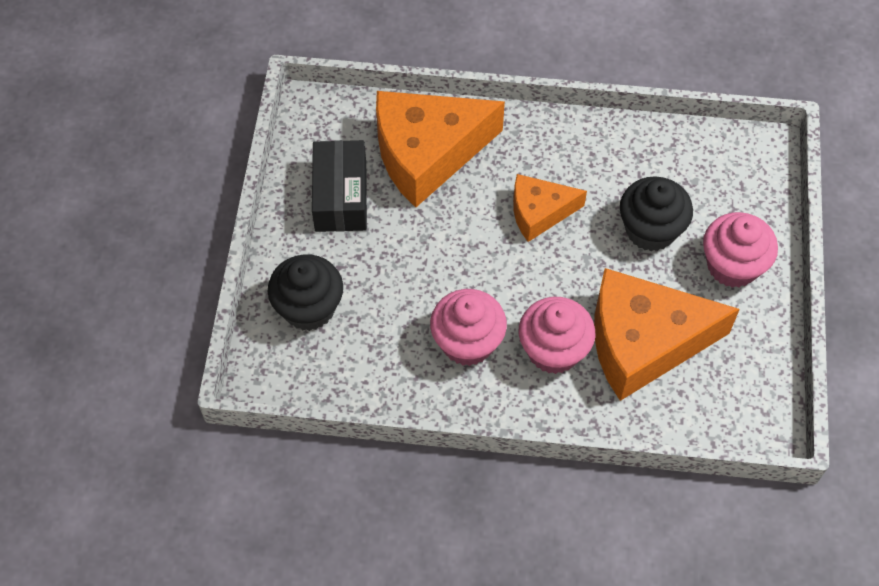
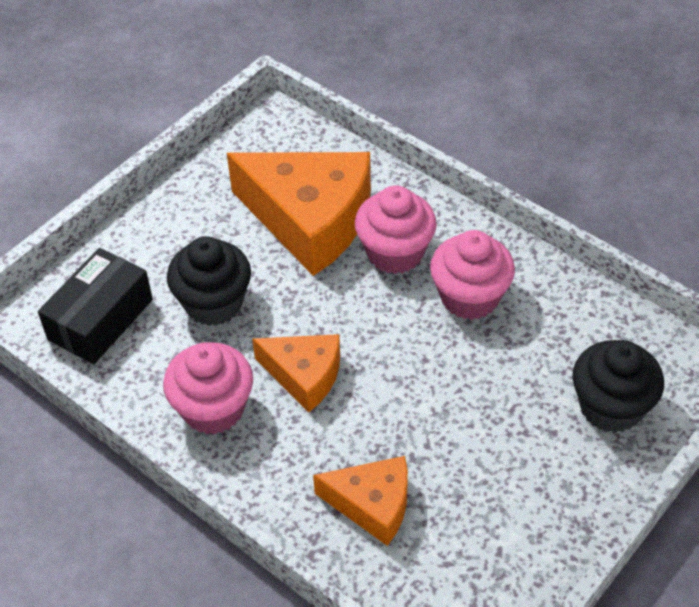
camera: 145 degrees left, 10 degrees down
(340, 196) = (505, 508): black box -> black box (100, 319)
(427, 153) = (372, 505): orange cheese -> orange cheese, size x0.55
(732, 265) = (173, 237): pink cupcake -> pink cupcake (213, 409)

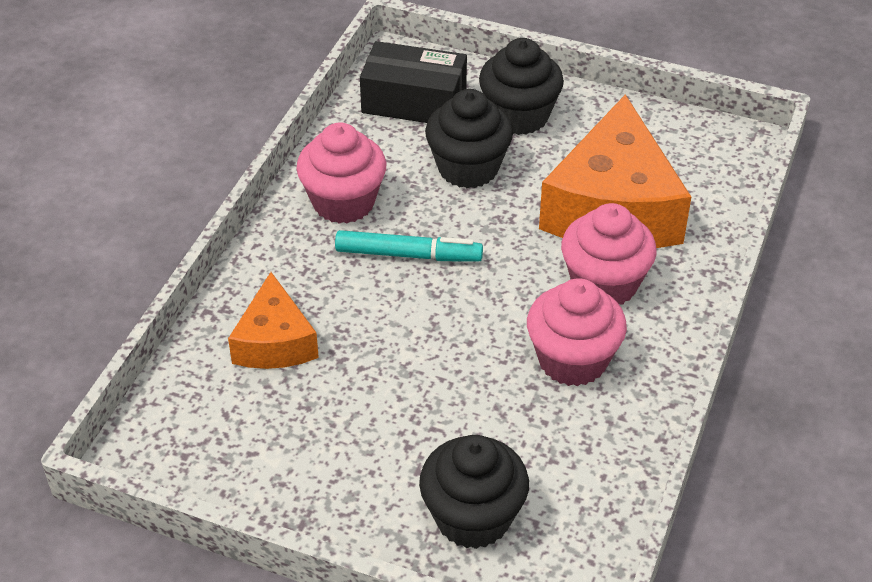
camera: 70 degrees right, 5 degrees down
(164, 248) = (519, 116): none -> black cupcake
(304, 376) = (408, 255): orange cheese -> turquoise marker

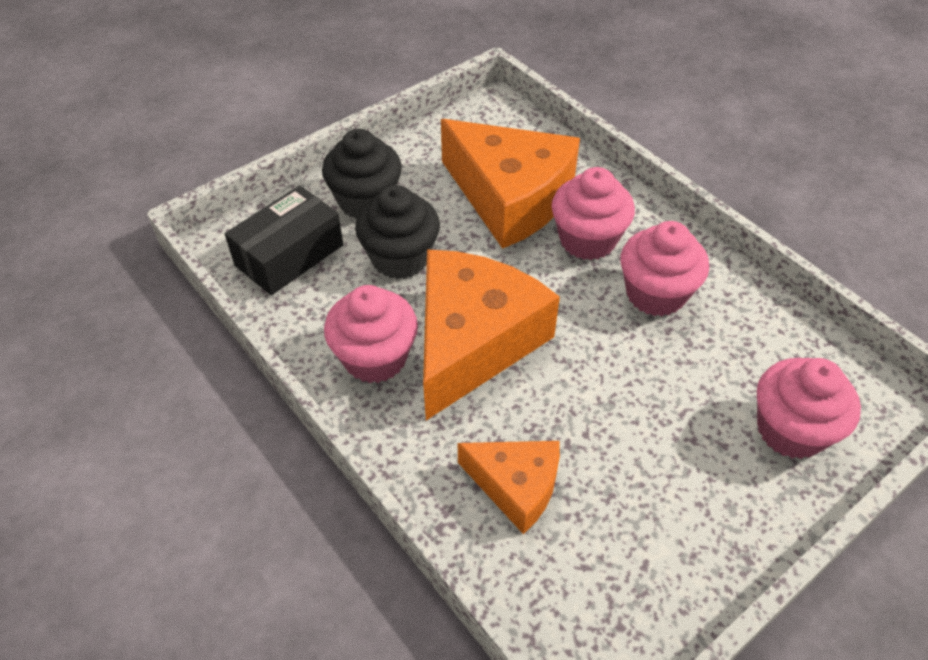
camera: 60 degrees left, 5 degrees up
(408, 255) = (473, 341): turquoise marker -> orange cheese
(473, 517) = (790, 430): black cupcake -> pink cupcake

